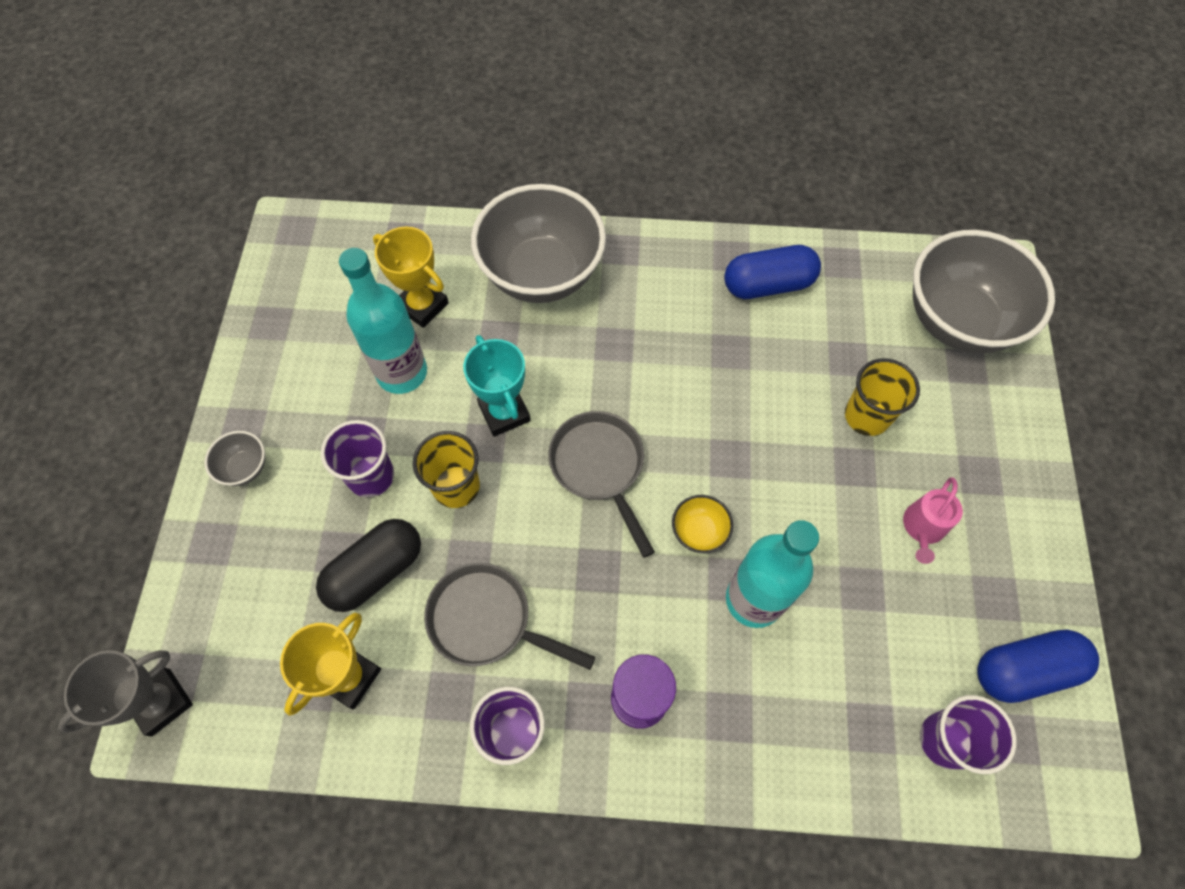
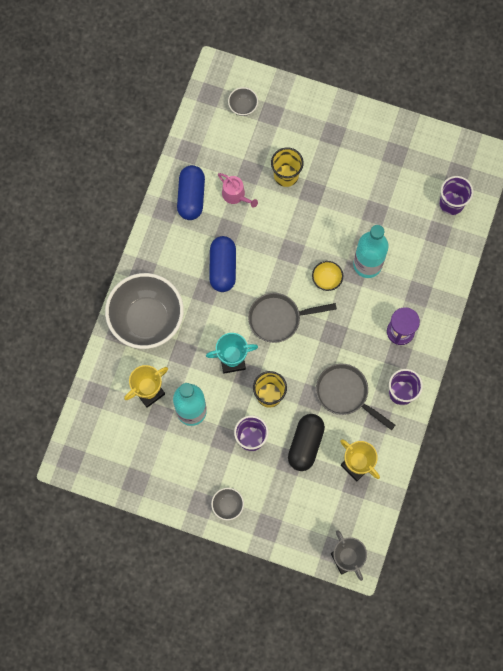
camera: 75 degrees left, 10 degrees up
(375, 571) = (305, 444): black capsule -> black capsule turned 45 degrees clockwise
(487, 620) = (345, 393): grey pan -> grey pan turned 90 degrees clockwise
(923, 528) = (353, 172): pink watering can -> pink watering can (235, 195)
(958, 320) = (243, 106): grey bowl -> grey bowl, size x0.41
(1024, 669) = (430, 156): blue capsule -> blue capsule (222, 267)

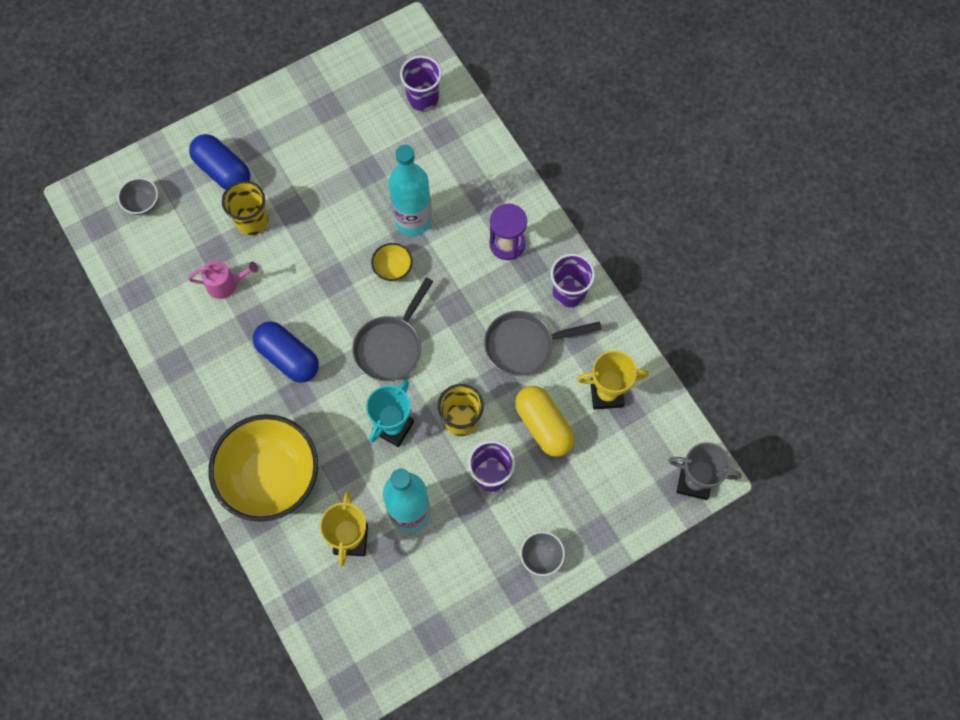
camera: 50 degrees left, 5 degrees down
(147, 319) = (271, 478): grey bowl -> yellow bowl
(191, 197) = (185, 328): blue capsule -> blue capsule (223, 171)
(305, 444) = (543, 425): black capsule -> yellow capsule

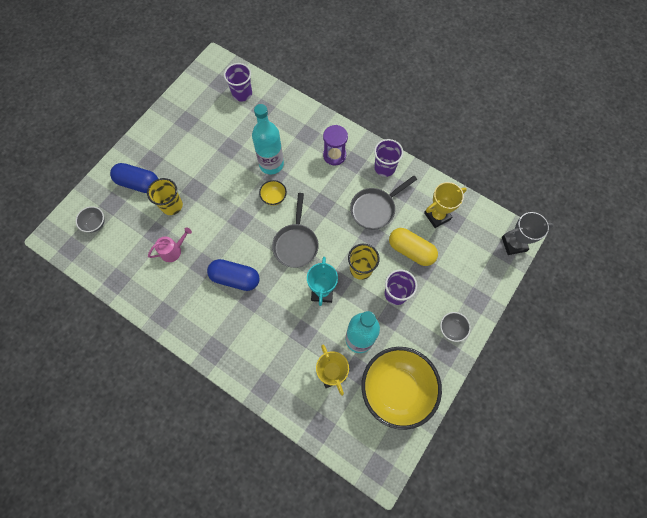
camera: 25 degrees left, 0 degrees up
(271, 478) = (261, 358): yellow bowl -> yellow bowl (396, 389)

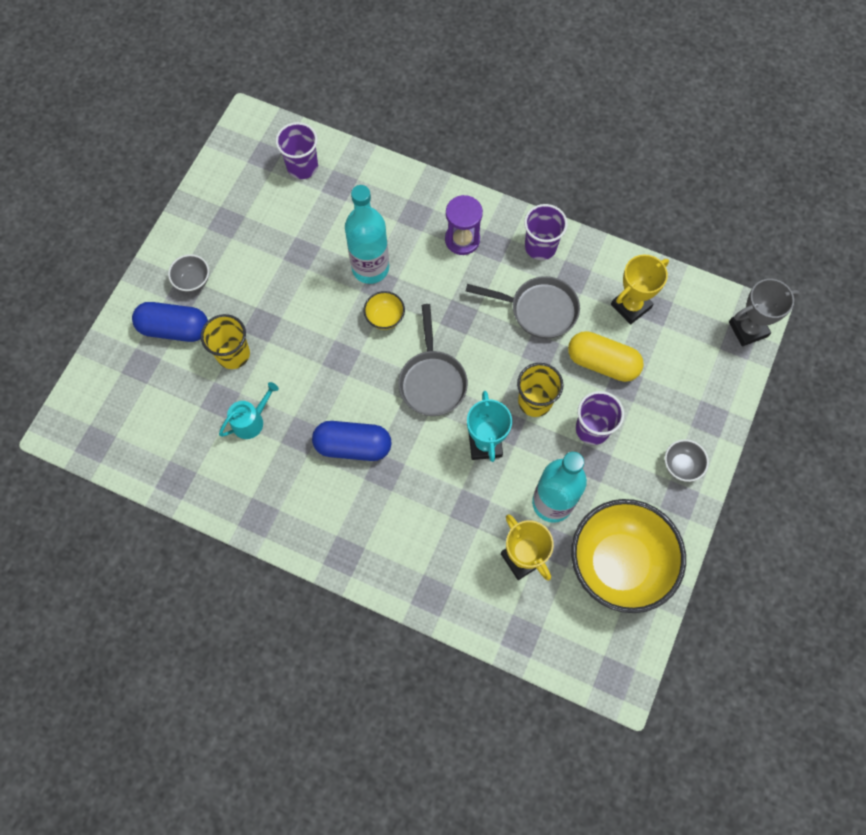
camera: 10 degrees left, 0 degrees up
(95, 224) = (122, 401): grey bowl -> grey bowl (193, 281)
(173, 250) = (251, 421): pink watering can -> turquoise watering can
(375, 209) = (538, 310): grey pan -> grey pan turned 120 degrees counterclockwise

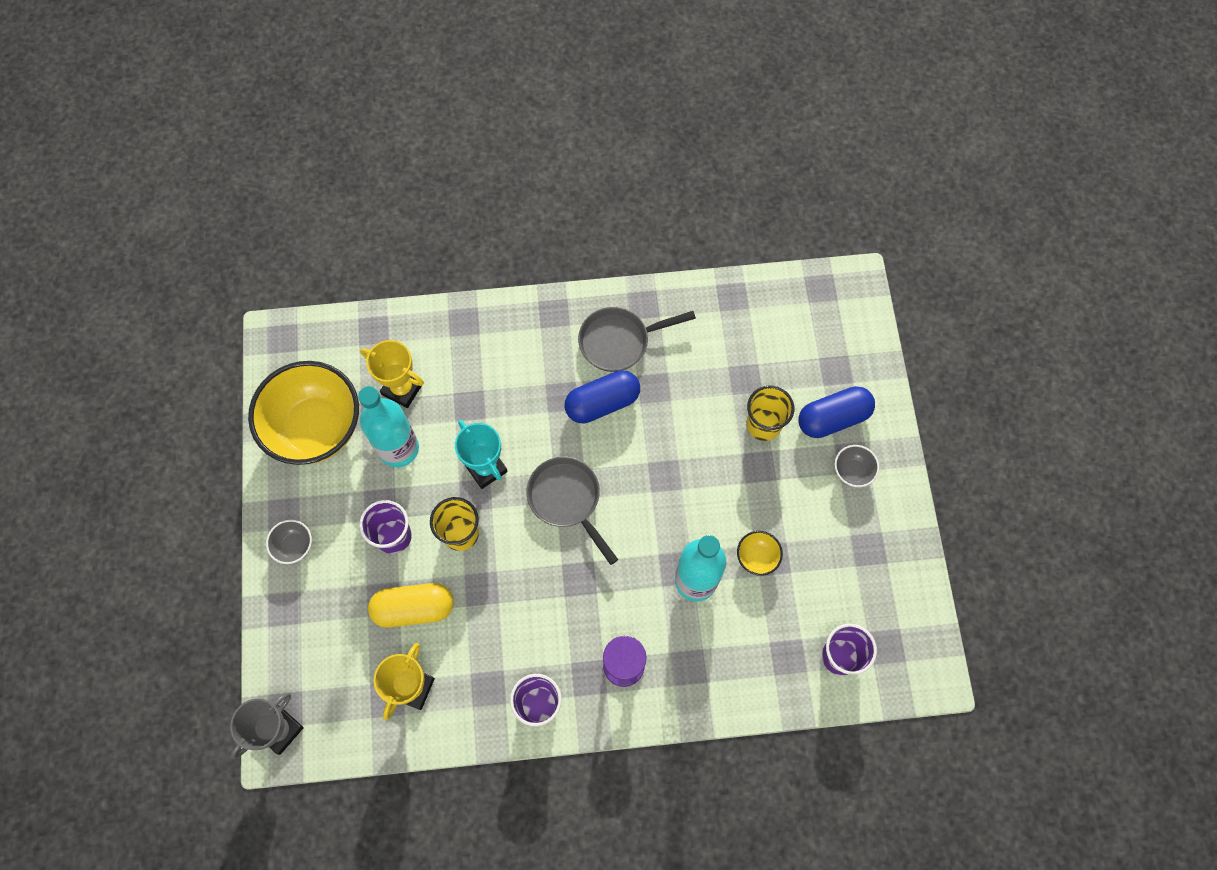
camera: 150 degrees right, 0 degrees up
(251, 421) = (705, 376): turquoise watering can -> none
(385, 318) = (649, 537): yellow bowl -> yellow bowl (757, 557)
(538, 310) = (504, 630): grey pan -> grey pan (619, 341)

